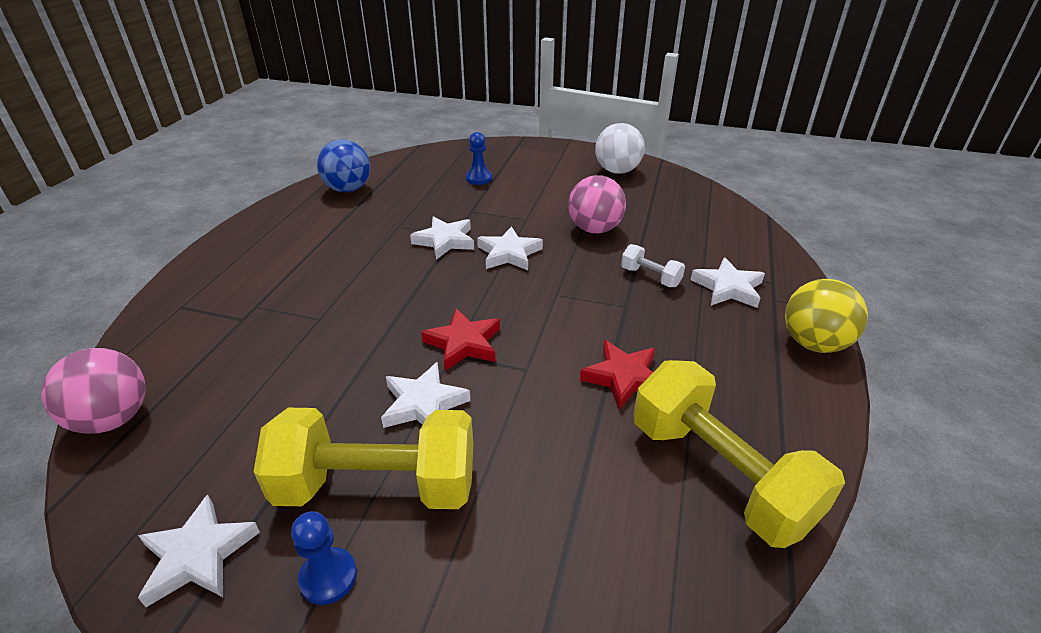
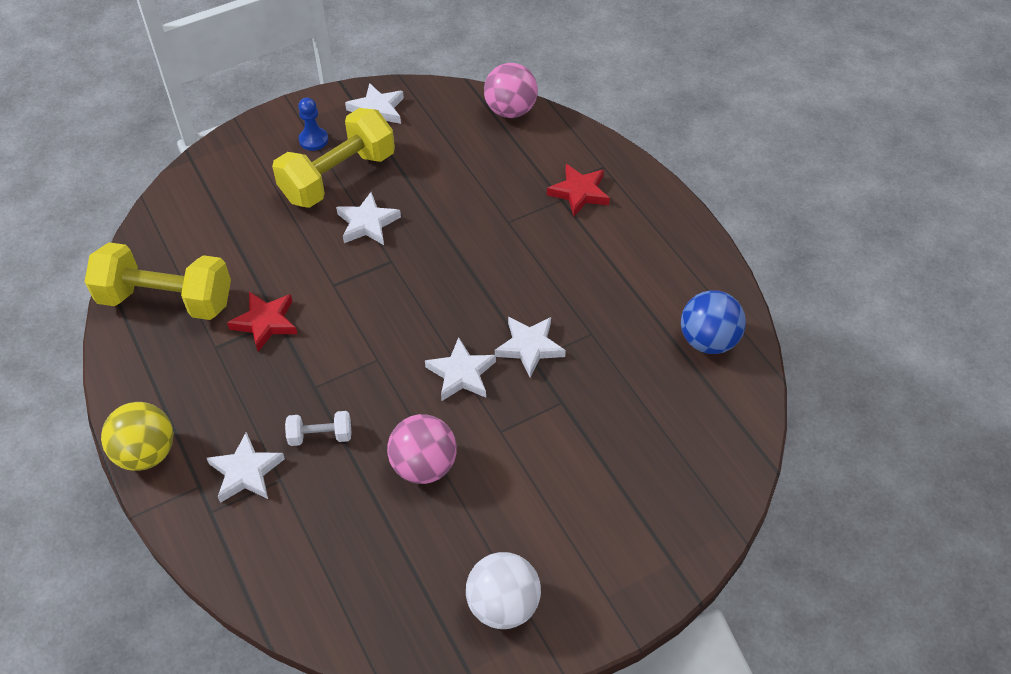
camera: 135 degrees right, 15 degrees up
(464, 343) = (393, 272): red star -> red star (579, 192)
(479, 178) = (624, 458): blue pawn -> none

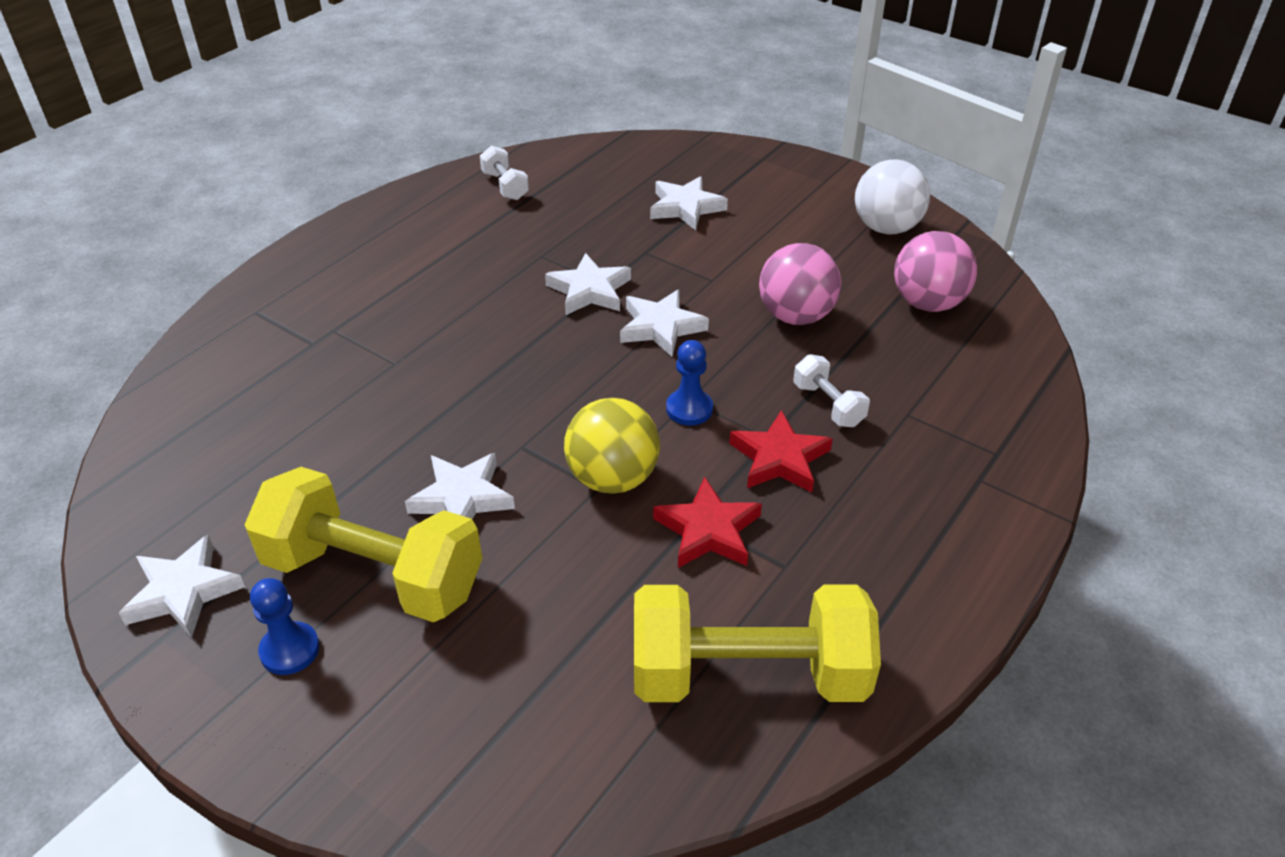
camera: 115 degrees left, 10 degrees down
(146, 453) = (989, 553): yellow ball -> yellow ball (612, 478)
(166, 300) = (748, 675): yellow dumbbell -> yellow dumbbell turned 75 degrees counterclockwise
(246, 472) = (925, 446): white star -> white star (686, 207)
(368, 355) = (689, 409): none -> blue pawn
(510, 110) = (151, 429): pink ball -> pink ball (928, 303)
(579, 192) = (314, 318): red star -> red star (779, 459)
(708, 341) = (505, 186): blue ball -> white dumbbell

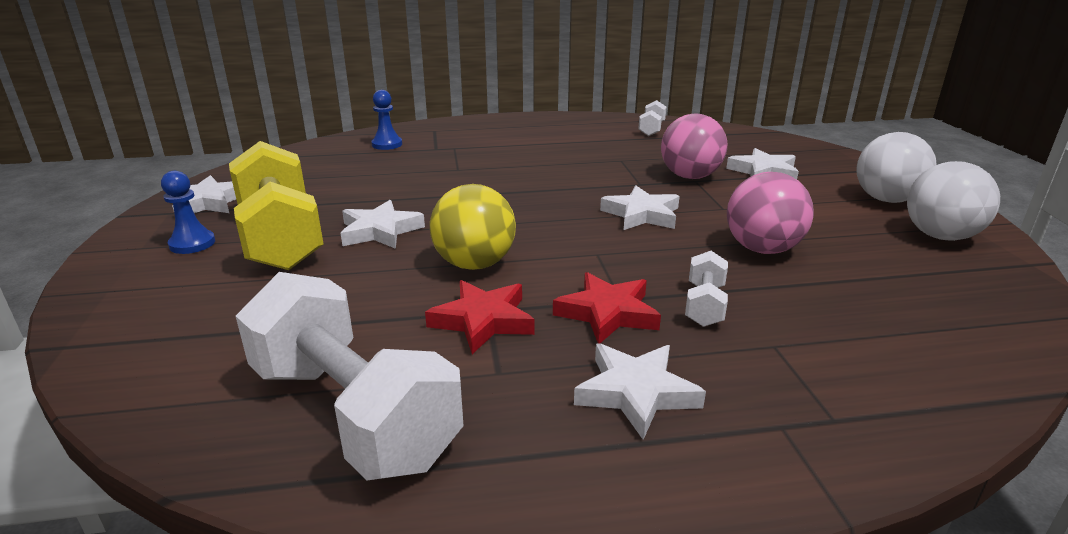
camera: 45 degrees right, 15 degrees down
(589, 291) = (623, 183): white star -> white star (636, 393)
(689, 409) = (588, 258): blue pawn -> blue pawn (387, 144)
(748, 675) = (353, 413): yellow dumbbell -> white dumbbell
(812, 199) = (886, 200): none -> white ball
(928, 303) = (914, 291): pink ball -> pink ball (690, 177)

